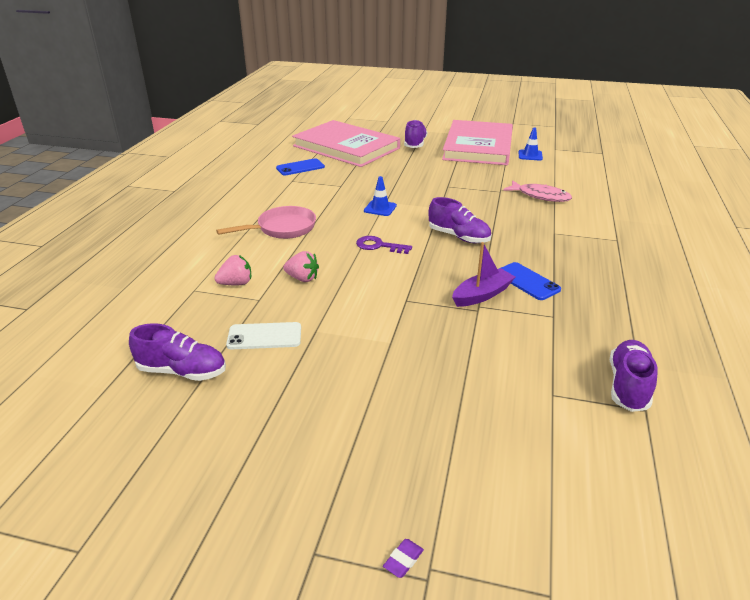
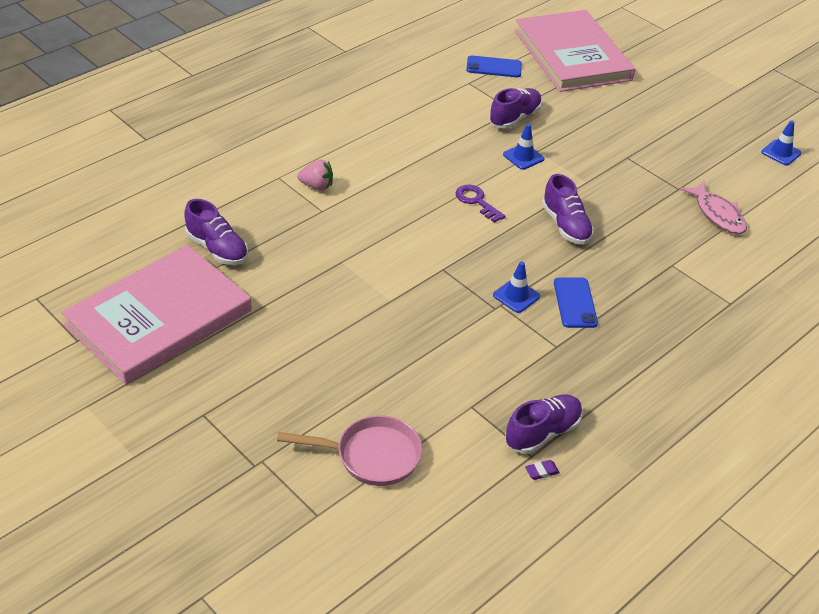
camera: 30 degrees right, 10 degrees up
(264, 336) = (298, 248): white phone -> none
(282, 228) = (406, 142): pink pan -> pink pan (371, 456)
(302, 278) = (375, 206): pink strawberry -> none
(403, 560) = (250, 448): purple eraser -> purple eraser (541, 472)
(415, 144) = (658, 80): purple shoe -> purple shoe (514, 118)
(478, 146) = (732, 114): pink book -> pink book (159, 318)
(482, 295) = (516, 296): purple boat -> blue traffic cone

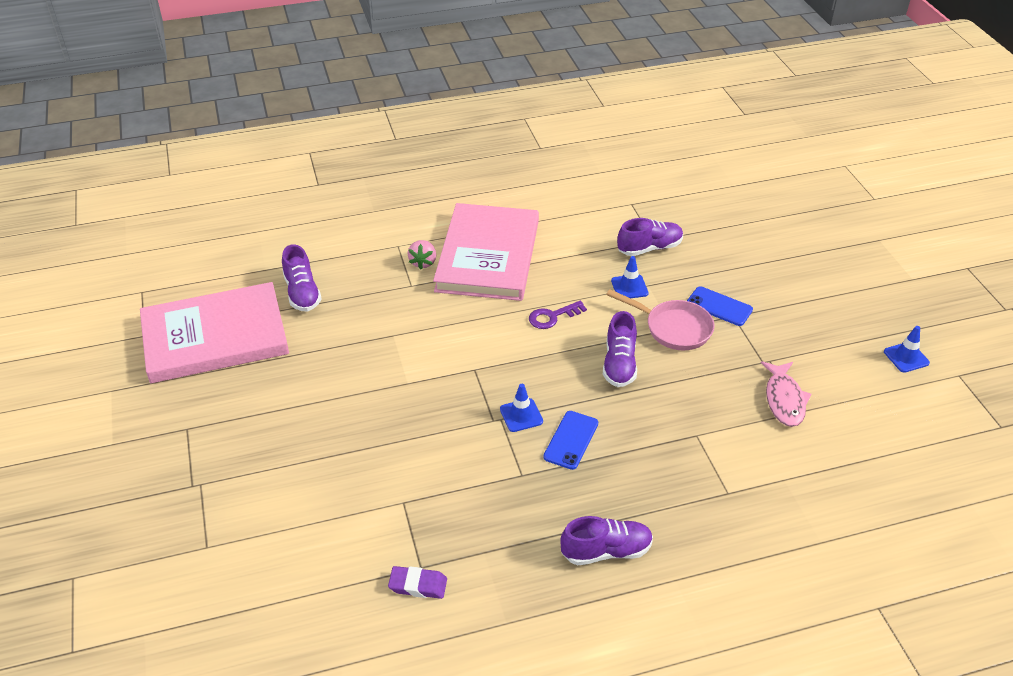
camera: 30 degrees right, 0 degrees up
(317, 186) = (423, 262): pink strawberry -> pink strawberry turned 60 degrees clockwise
(371, 456) = (287, 513): pink pan -> pink pan (673, 328)
(477, 201) = (552, 317): purple key -> purple key turned 105 degrees counterclockwise
(494, 67) = (667, 195): blue phone -> blue phone (719, 306)
(541, 472) = (418, 585): purple eraser -> purple eraser, size x1.70
(542, 433) = (446, 550): purple shoe -> purple shoe (606, 551)
(572, 55) = (754, 202): pink book -> pink book (488, 256)

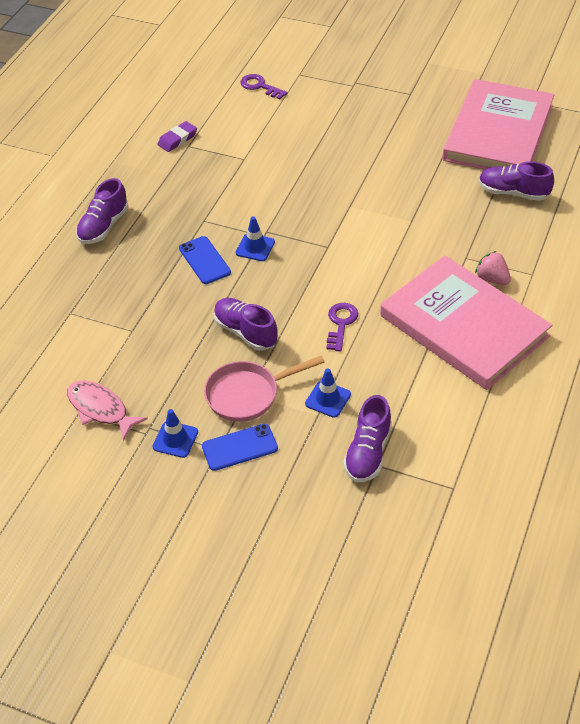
camera: 130 degrees right, 5 degrees up
(257, 570) = (260, 86): none -> purple key
(906, 357) = (40, 539): blue traffic cone -> blue traffic cone (175, 439)

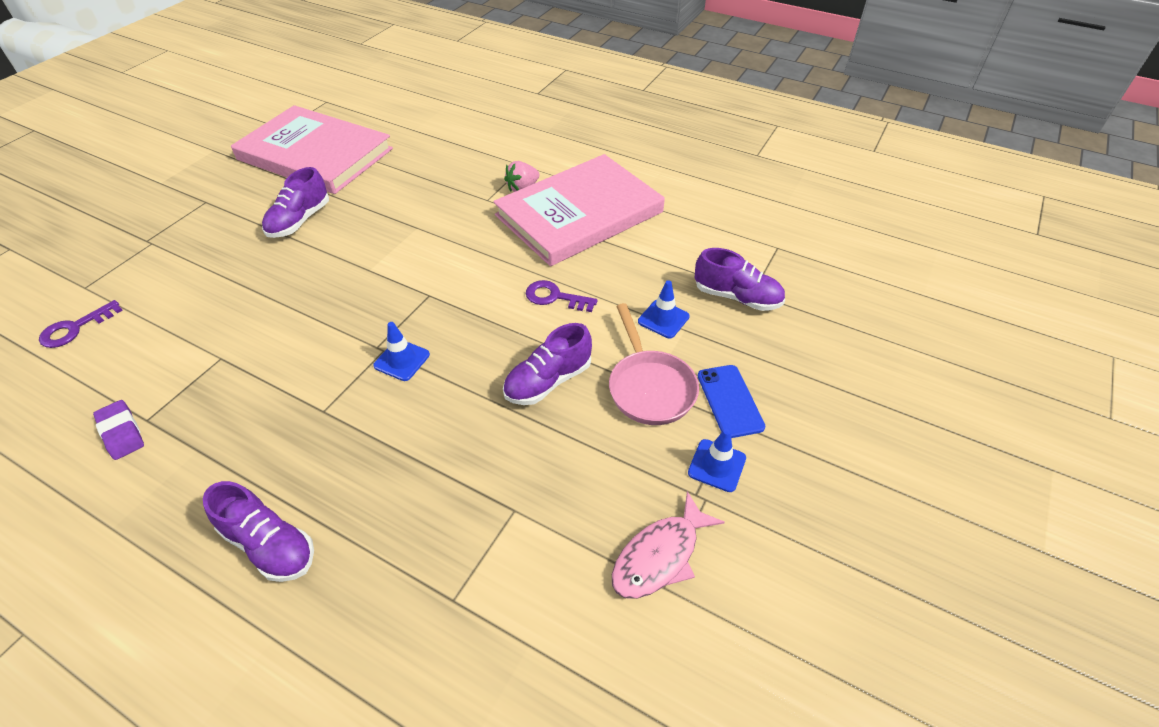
camera: 85 degrees left, 0 degrees up
(204, 260) = (404, 415): blue phone -> none
(513, 193) = (409, 159): purple shoe -> purple shoe (299, 221)

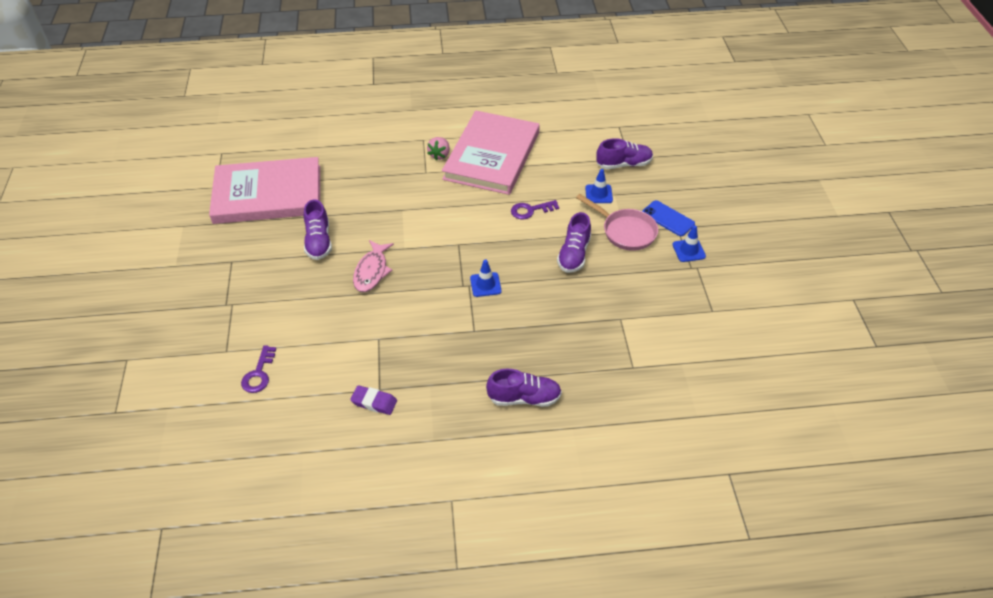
camera: 35 degrees left, 0 degrees up
(660, 555) = (700, 300): pink fish -> pink fish (372, 271)

